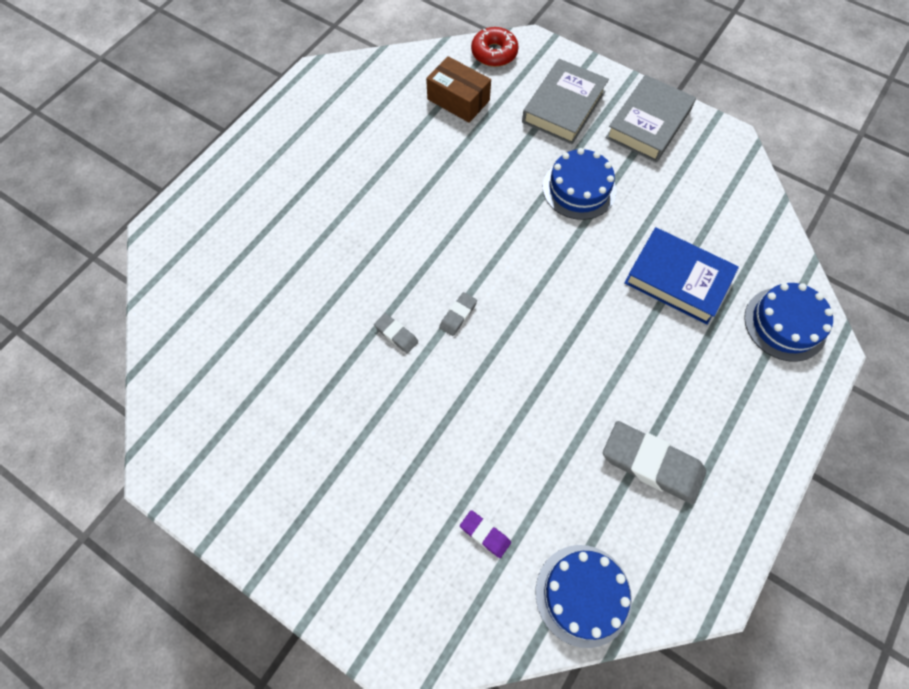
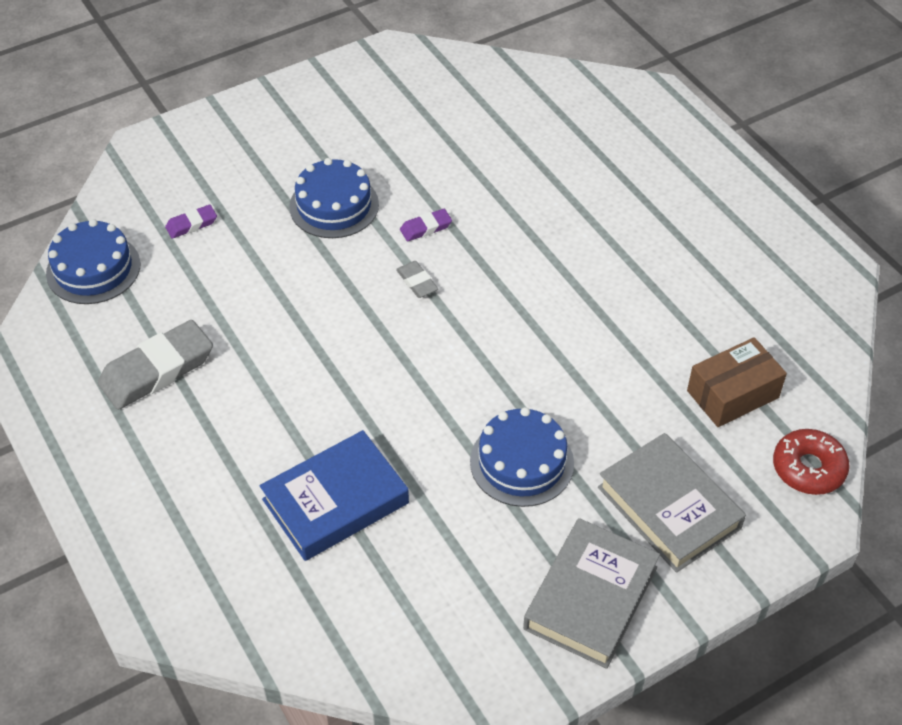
camera: 115 degrees right, 15 degrees down
(396, 334) = (426, 228): grey eraser -> purple eraser
(648, 124) = (590, 598): grey book -> grey book turned 60 degrees clockwise
(785, 324) = (209, 583): blue cake -> blue cake (334, 205)

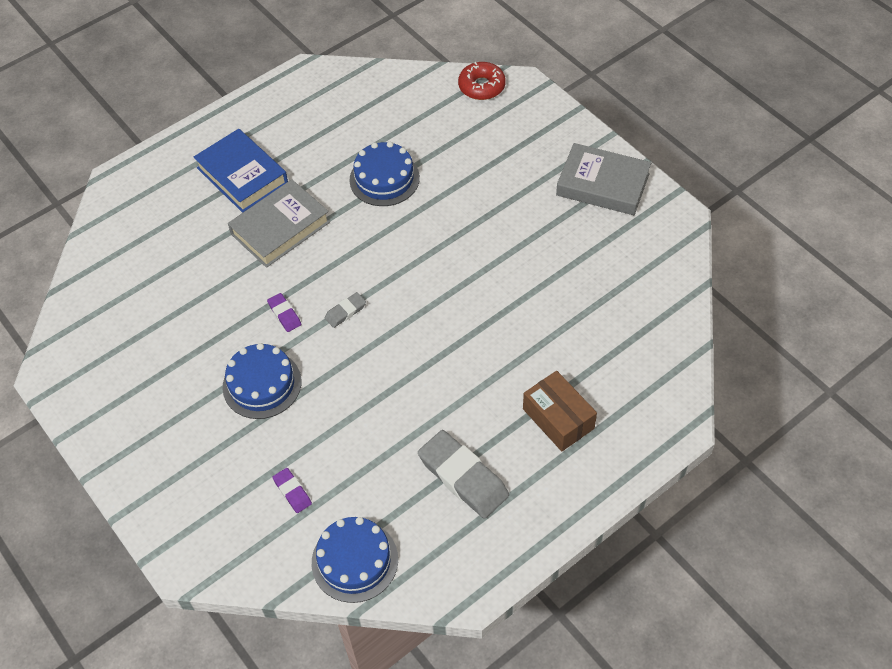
camera: 95 degrees left, 5 degrees up
(335, 501) = (562, 330): blue book -> blue book (242, 175)
(522, 462) = (506, 229): blue cake -> blue cake (384, 179)
(669, 507) = (526, 151): grey book -> grey book (280, 228)
(732, 394) = (428, 123): brown box -> brown box (558, 419)

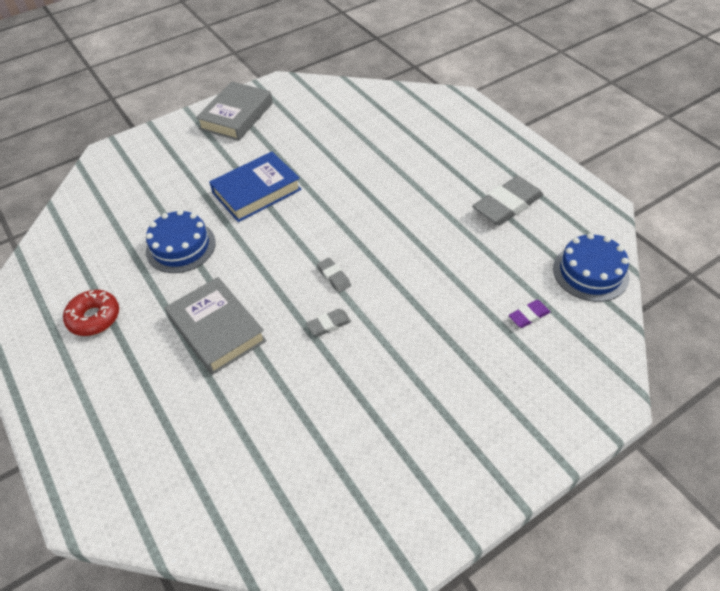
camera: 85 degrees left, 5 degrees down
(242, 175) = (130, 366): blue book -> blue book (256, 191)
(262, 384) = (410, 342): blue cake -> none
(284, 314) = (329, 324): purple eraser -> grey eraser
(481, 86) = (95, 177): red donut -> red donut (94, 318)
(558, 419) = (454, 152): brown box -> none

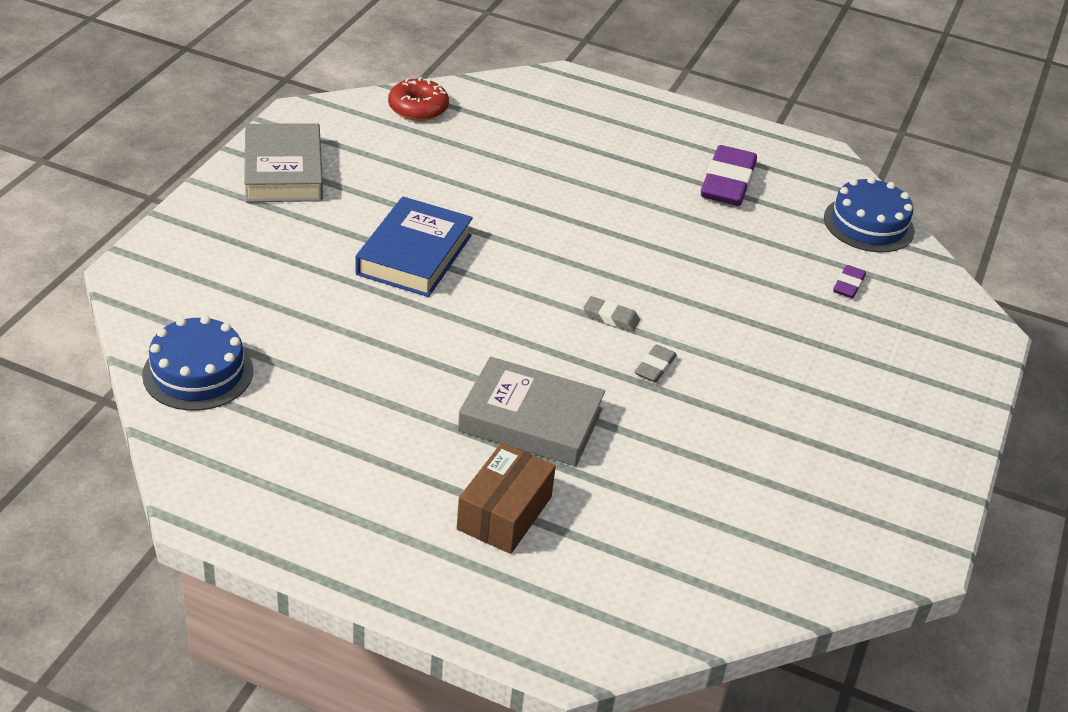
camera: 40 degrees left, 10 degrees down
(94, 318) = (355, 467): red donut -> red donut (418, 108)
(141, 387) = (504, 513): none -> brown box
(181, 246) = (382, 349): blue cake -> blue cake (198, 372)
(507, 205) = (727, 182): grey eraser -> purple eraser

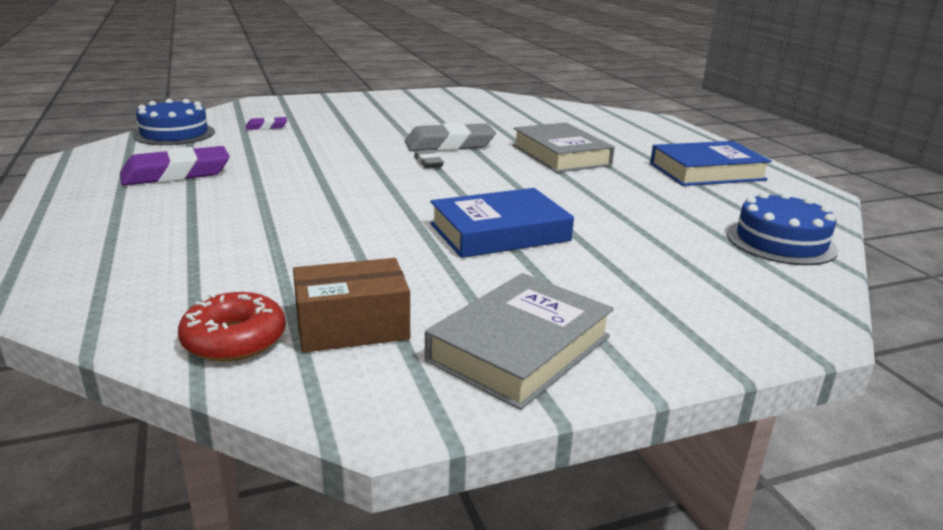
camera: 130 degrees left, 15 degrees down
(353, 486) = (706, 172): none -> blue book
(504, 513) = (628, 143): brown box -> brown box (352, 327)
(655, 367) = (449, 144): grey eraser -> grey eraser, size x2.07

